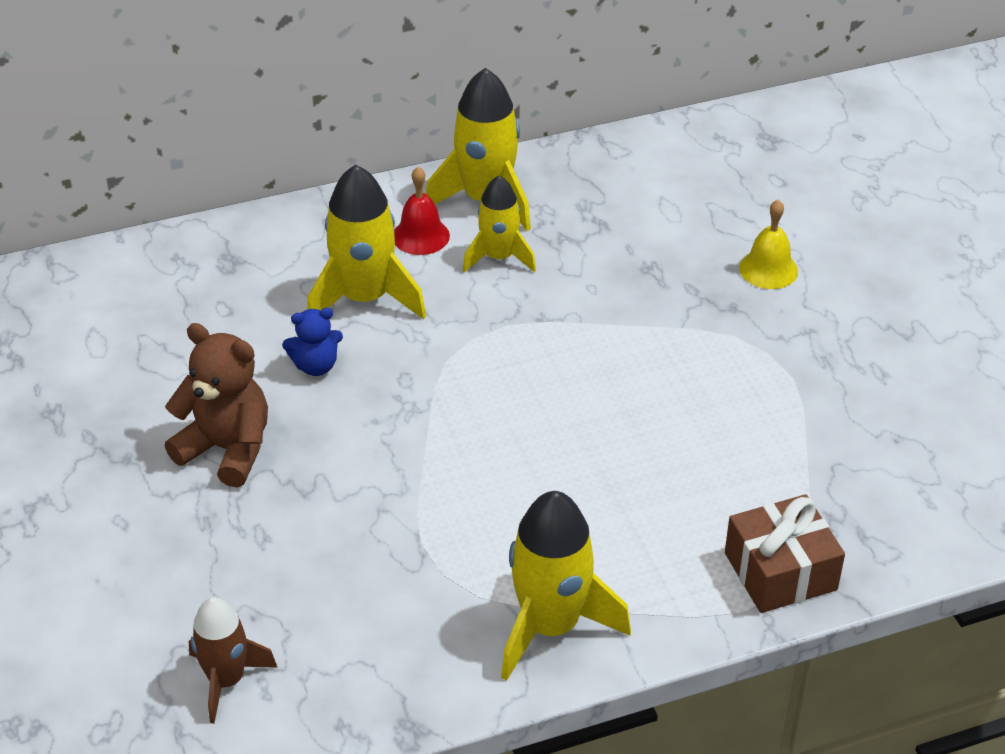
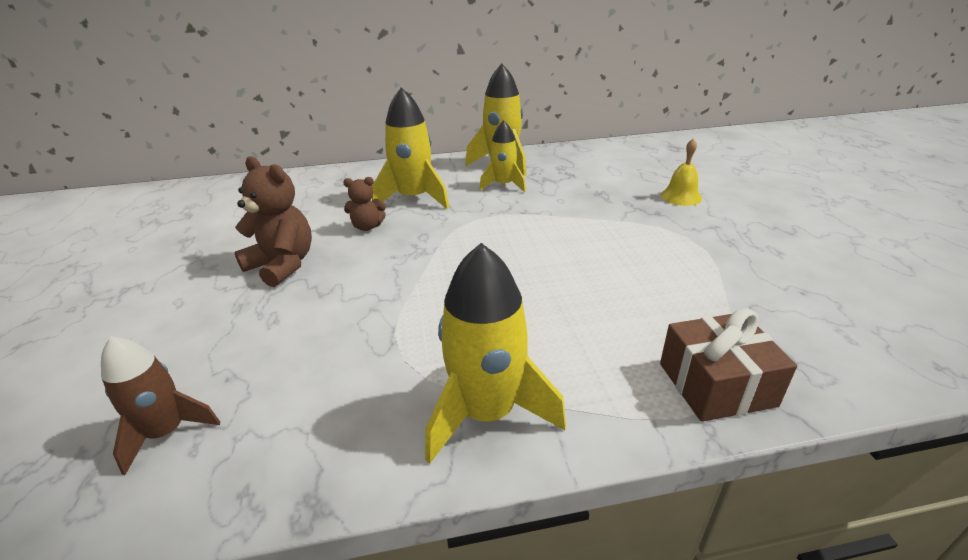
camera: 10 degrees right, 10 degrees down
(316, 366) = (367, 227): blue teddy bear -> brown teddy bear
(420, 236) = (459, 175): red bell -> none

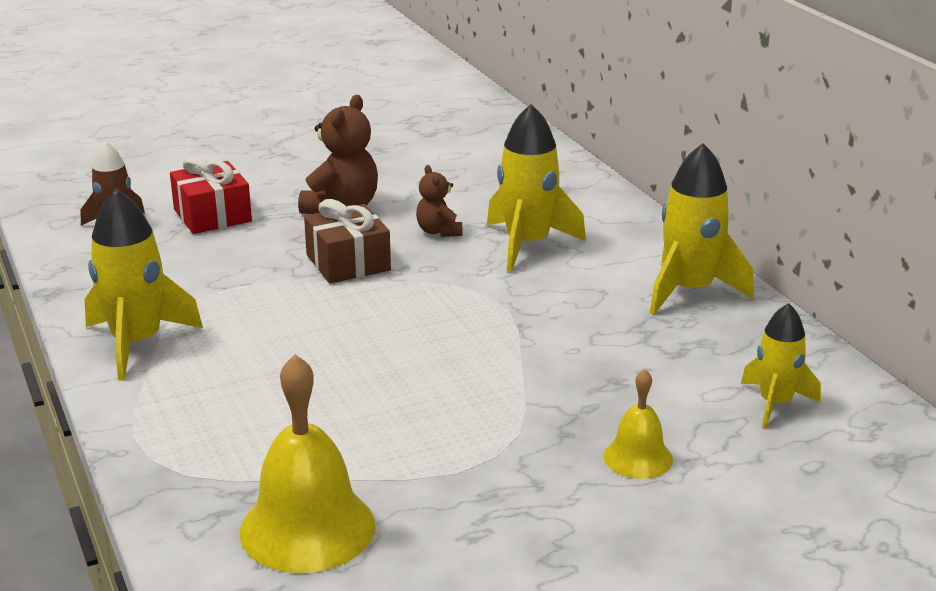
camera: 75 degrees right, 5 degrees down
(220, 345) = (212, 215): none -> red gift
(503, 185) = (603, 301): yellow rocket -> yellow rocket (775, 404)
(716, 384) = (178, 459): brown gift -> brown gift (348, 263)
(796, 315) = (307, 528): none -> yellow bell

